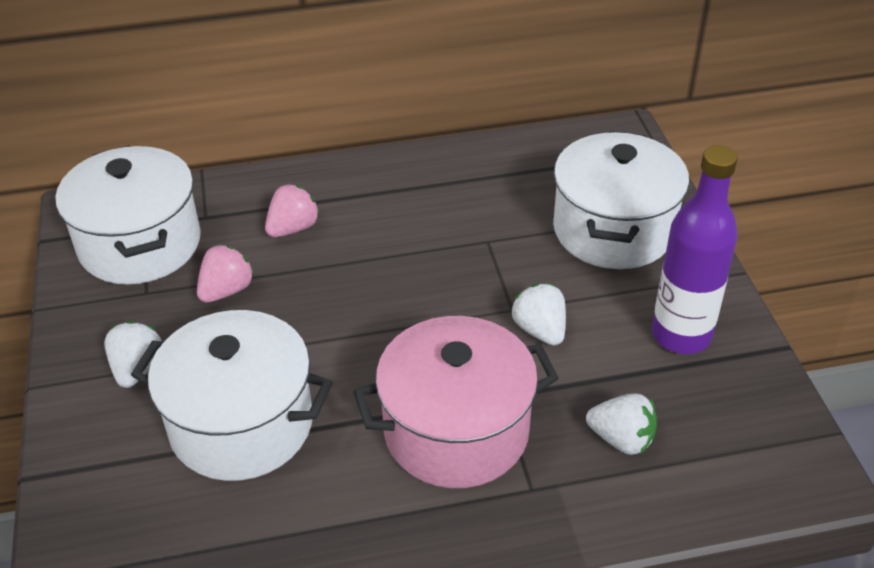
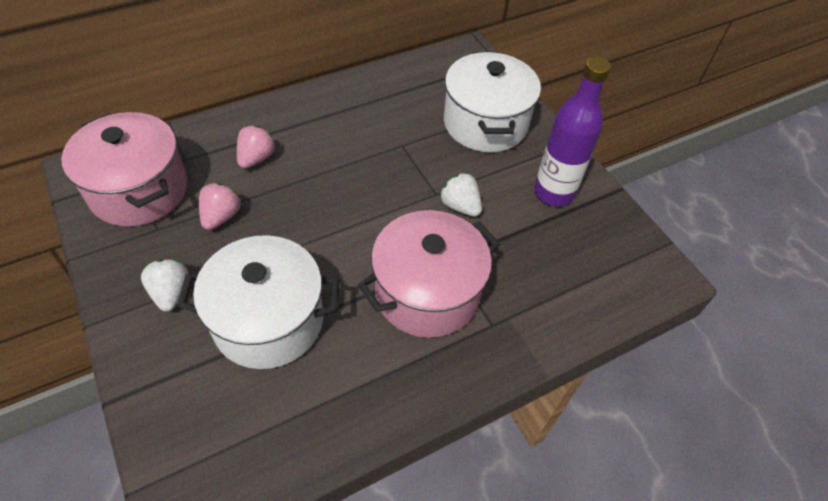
camera: 20 degrees left, 10 degrees up
(140, 244) = (139, 191): white pot -> pink pot
(621, 439) = (540, 275): white strawberry -> none

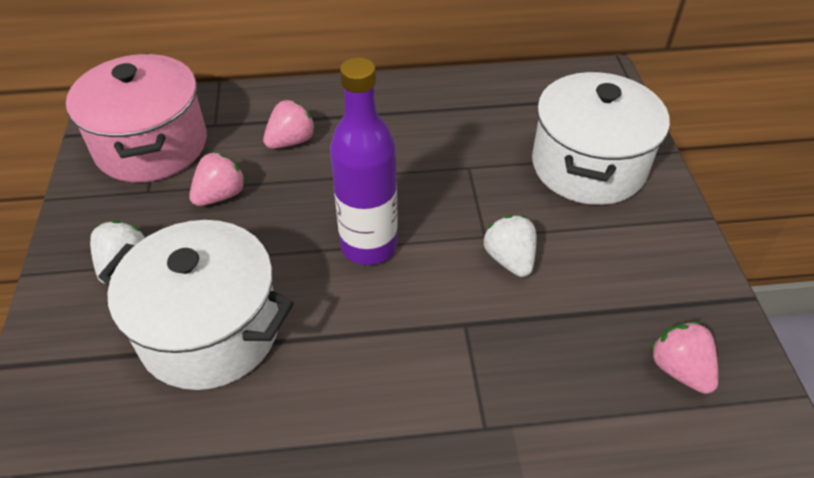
camera: 25 degrees right, 5 degrees down
(427, 293) = (416, 357): pink pot -> none
(554, 192) = (647, 276): purple bottle -> purple bottle (369, 246)
(595, 248) = (679, 369): none -> pink strawberry

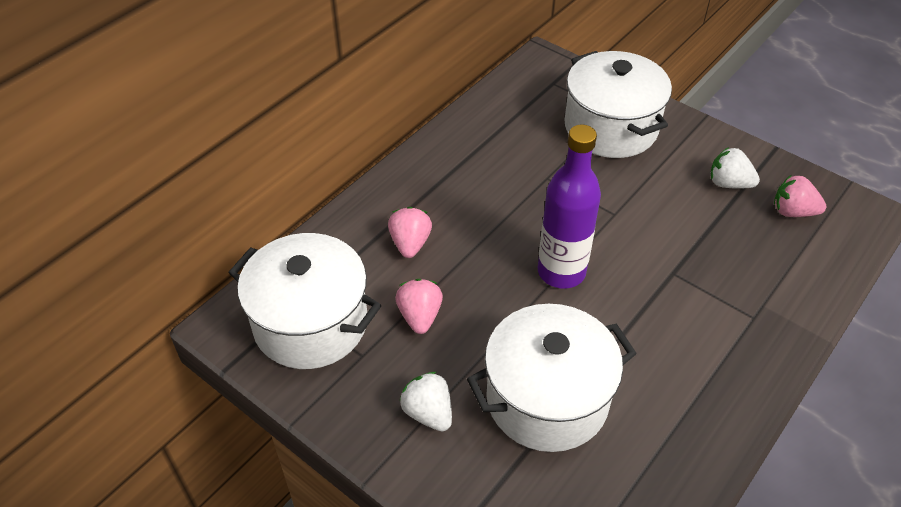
camera: 45 degrees left, 0 degrees up
(151, 145) = (311, 323): pink pot -> white pot
(509, 259) = (645, 217): white strawberry -> white strawberry (729, 183)

